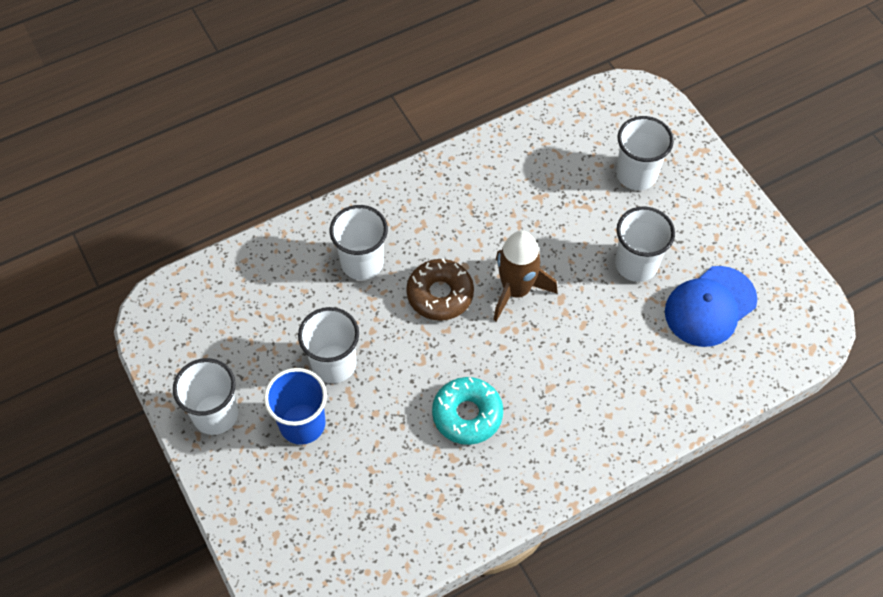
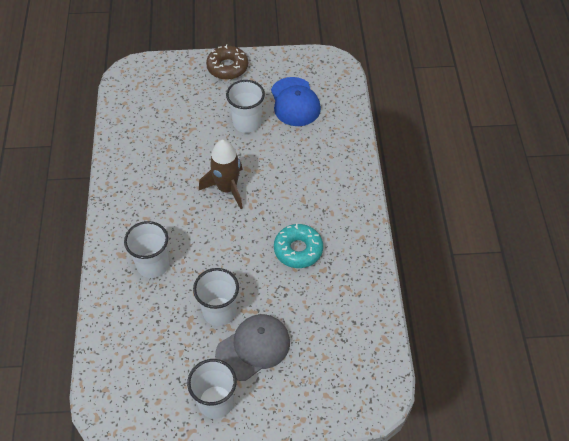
camera: 65 degrees left, 5 degrees down
(302, 424) = (253, 348): blue cup -> grey cap
(440, 294) = (205, 230): brown donut -> brown donut (227, 67)
(636, 174) = (186, 96): white cup -> none

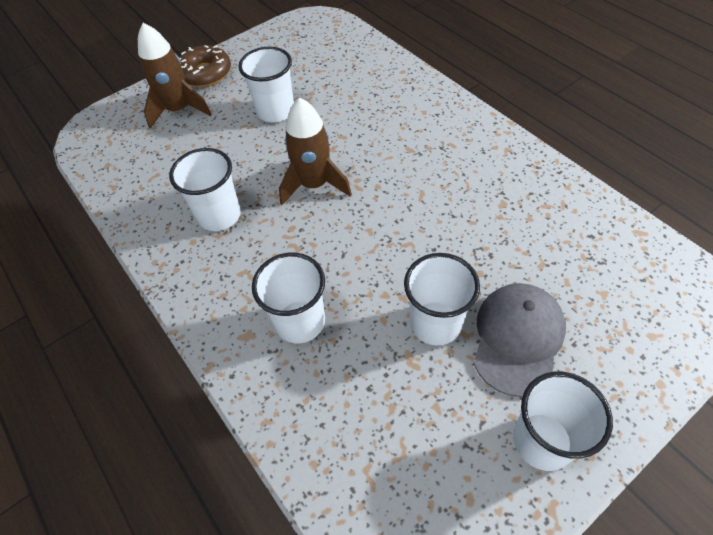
camera: 30 degrees left, 0 degrees up
(160, 175) = (219, 215): none -> white cup
(191, 87) = (179, 110): none -> brown rocket
(295, 102) = (310, 68): blue cap -> none
(298, 250) = (456, 200): turquoise donut -> none

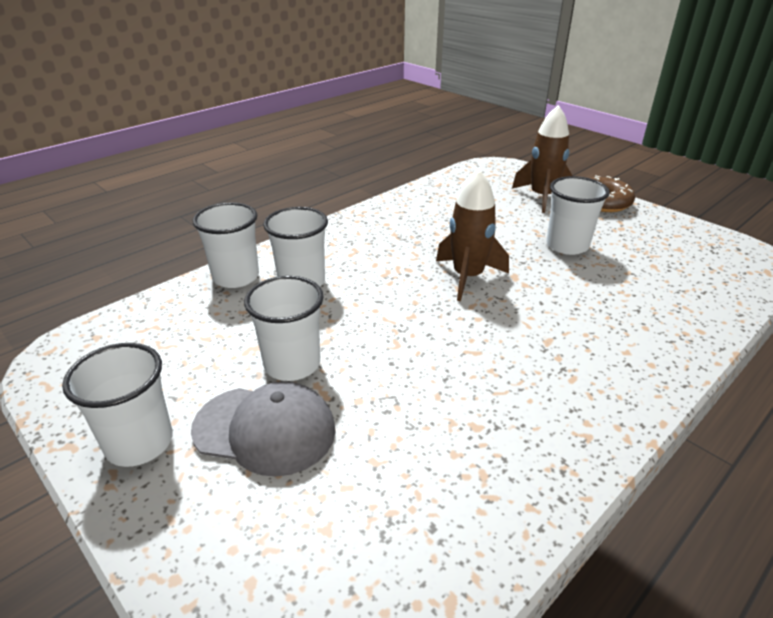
camera: 80 degrees right, 20 degrees down
(219, 215) = (417, 232): white cup -> white cup (236, 277)

